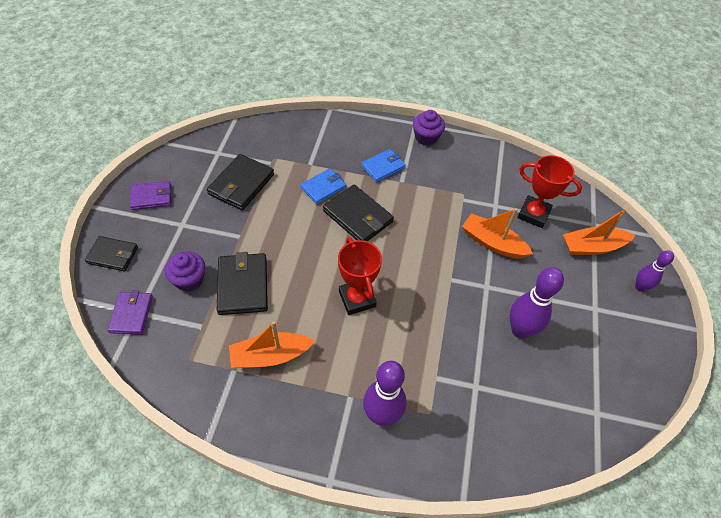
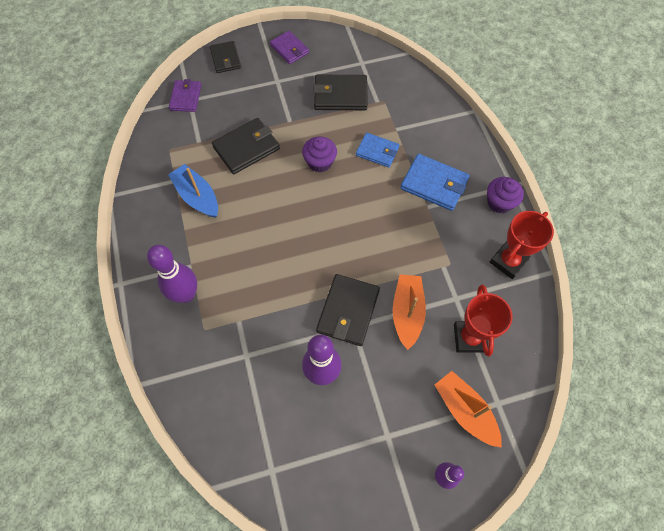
camera: 65 degrees right, 10 degrees up
(131, 314) = (186, 97): purple wallet -> purple wallet turned 60 degrees counterclockwise
(189, 280) = (232, 113): purple cupcake -> purple cupcake (320, 162)
(270, 356) = (197, 197): orange boat -> blue boat
(357, 299) = (279, 230): red trophy -> red trophy (508, 261)
(358, 216) = (363, 191): black wallet -> black wallet (348, 311)
(383, 167) = (434, 184): blue wallet -> blue wallet, size x1.51

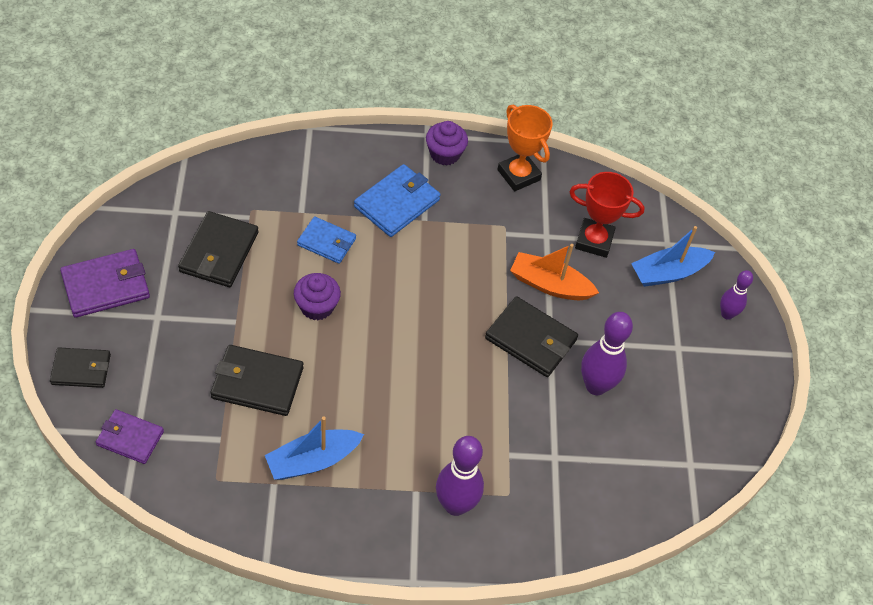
camera: 80 degrees left, 10 degrees down
(246, 148) = (257, 383): black wallet -> black wallet turned 60 degrees counterclockwise
(289, 49) = (106, 286): purple wallet -> purple wallet, size x1.51
(377, 151) = (326, 242): blue wallet -> blue wallet turned 75 degrees clockwise
(465, 411) = (668, 273): orange boat -> blue boat
(508, 261) = (518, 175): red trophy -> orange trophy

